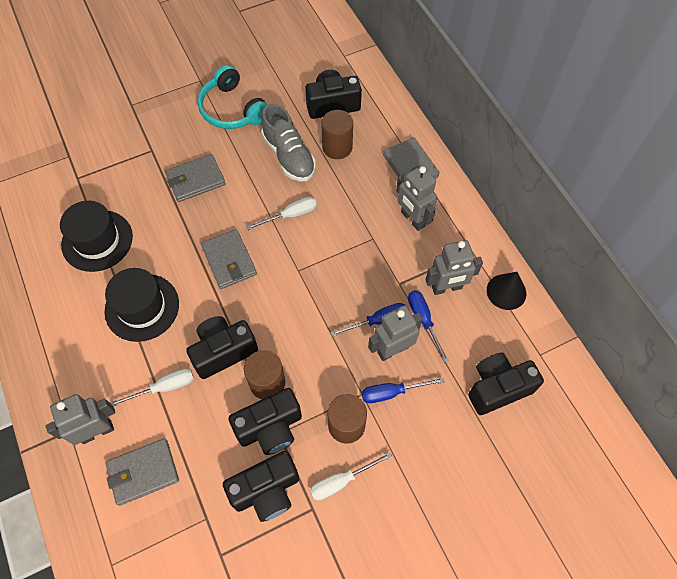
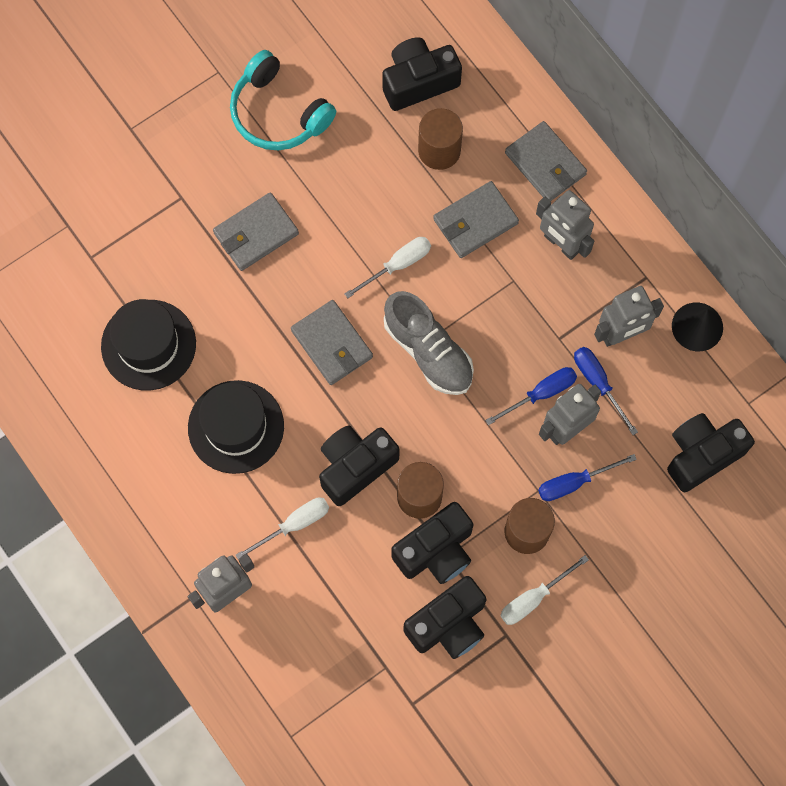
camera: 10 degrees left, 10 degrees up
(143, 472) = (298, 629): grey wallet -> grey wallet (475, 221)
(289, 156) = (375, 175): grey shoe -> grey shoe (428, 351)

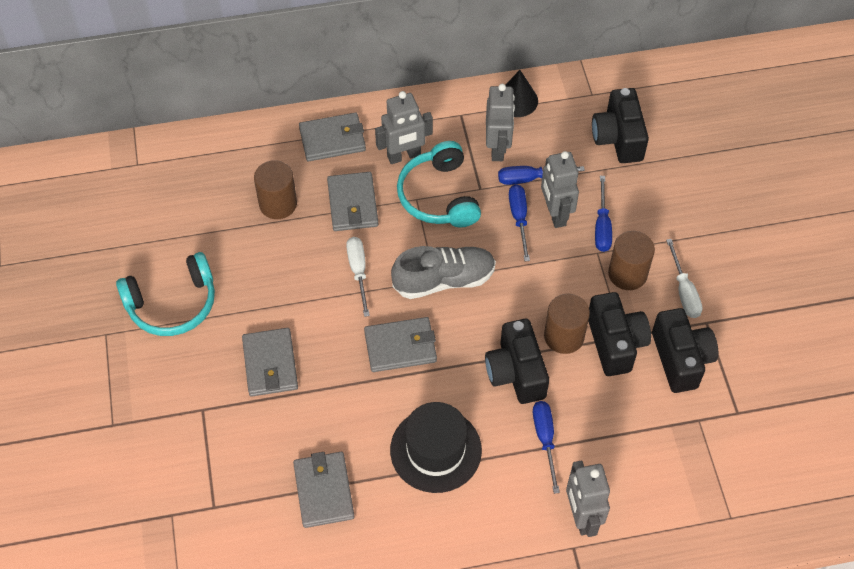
camera: 65 degrees left, 15 degrees down
(148, 345) = (323, 491): black hat -> grey wallet
(294, 525) = (545, 439): white screwdriver -> blue screwdriver
(418, 82) = (211, 194): black camera -> none
(528, 301) = (439, 196): none -> turquoise headphones

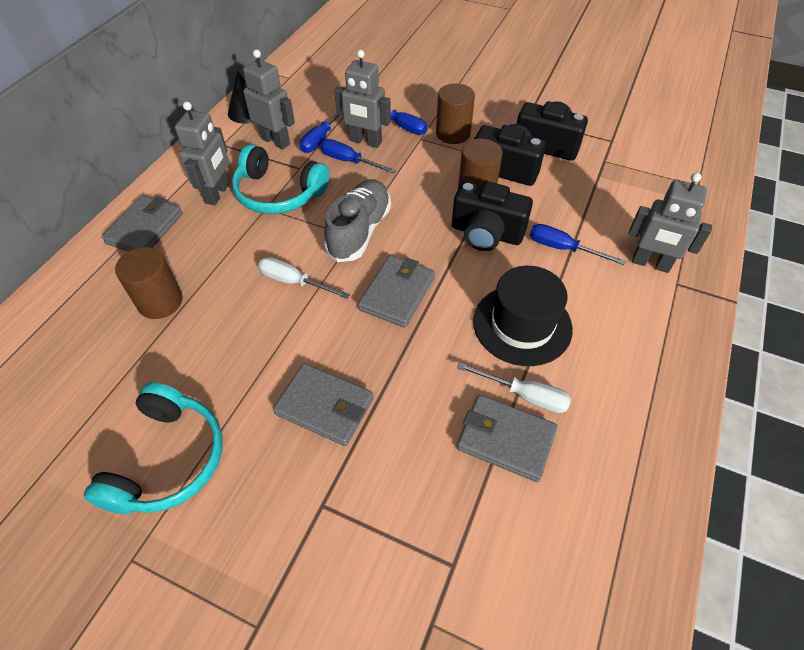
camera: 55 degrees left, 5 degrees down
(353, 204) = (223, 249): grey wallet -> none
(618, 138) = (338, 83): black camera -> none
(684, 291) = (492, 116): white screwdriver -> white screwdriver (524, 395)

